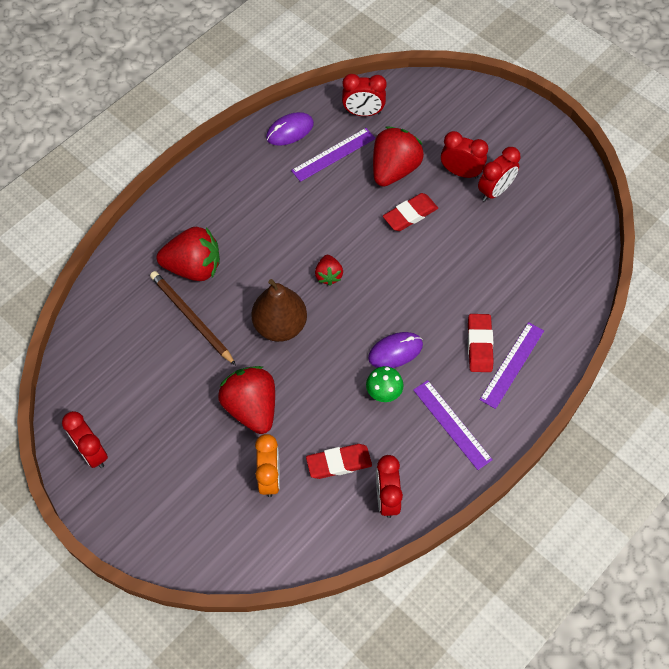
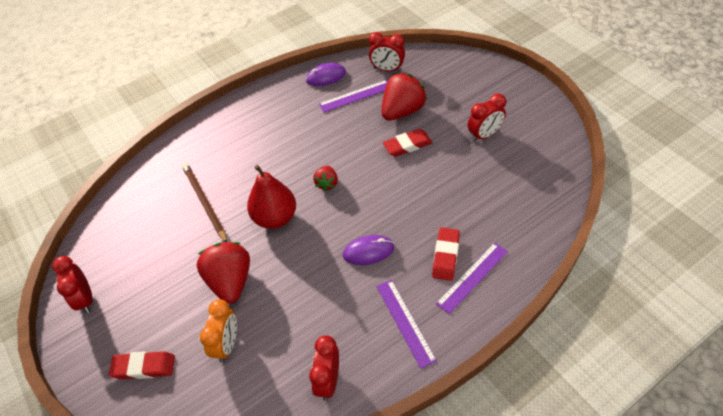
camera: 15 degrees right, 10 degrees down
(194, 267) = (219, 165): red strawberry -> none
(280, 325) = (275, 218): brown pear -> red pear
(339, 463) = (292, 341): red eraser -> red eraser (144, 367)
(383, 394) = (349, 286): green mushroom -> none
(461, 172) = (457, 118): red clock -> none

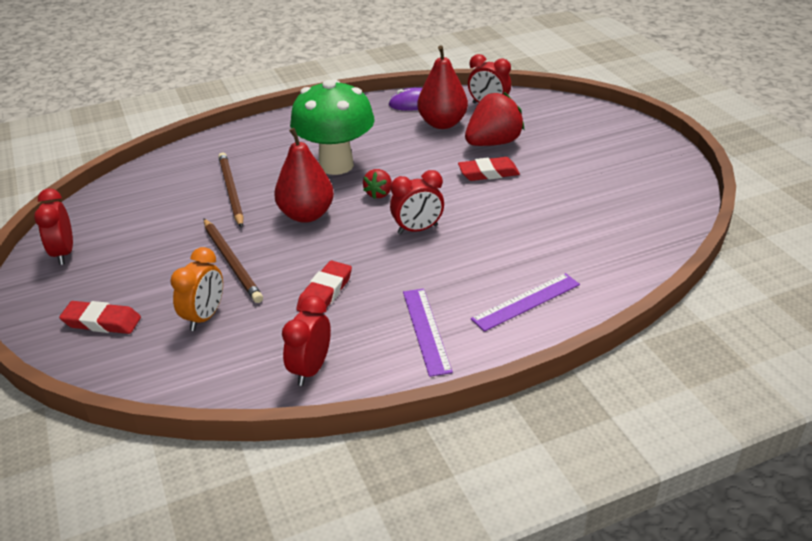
camera: 10 degrees right, 15 degrees down
(230, 281) = (232, 262): red strawberry -> brown pencil
(282, 158) = (336, 165): none -> green mushroom
(355, 96) = (442, 123): purple ruler -> red pear
(368, 251) = (405, 260): purple mouse -> none
(445, 256) = (499, 277): red eraser -> red eraser (325, 293)
(484, 135) = (586, 176): red clock -> red clock (417, 229)

